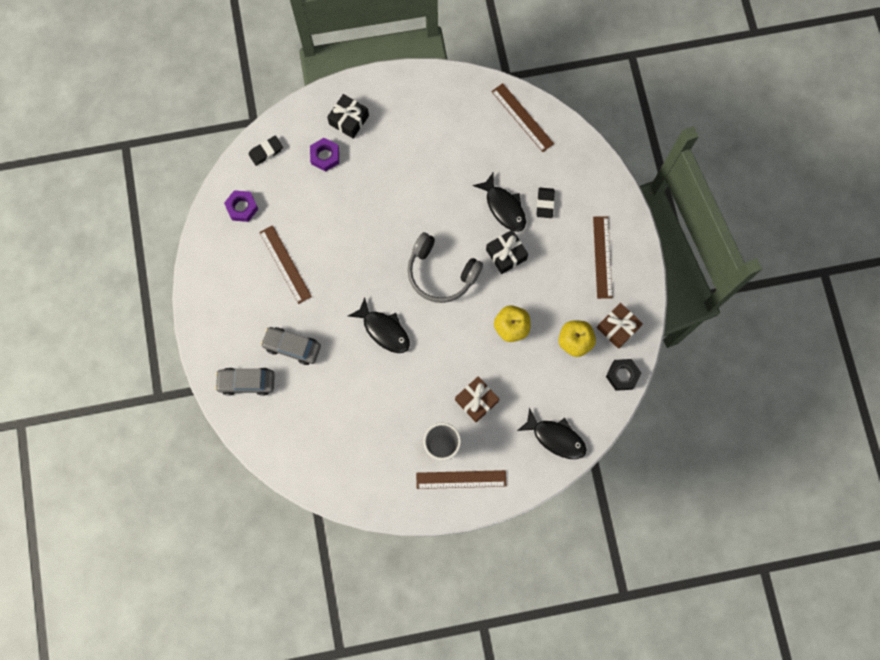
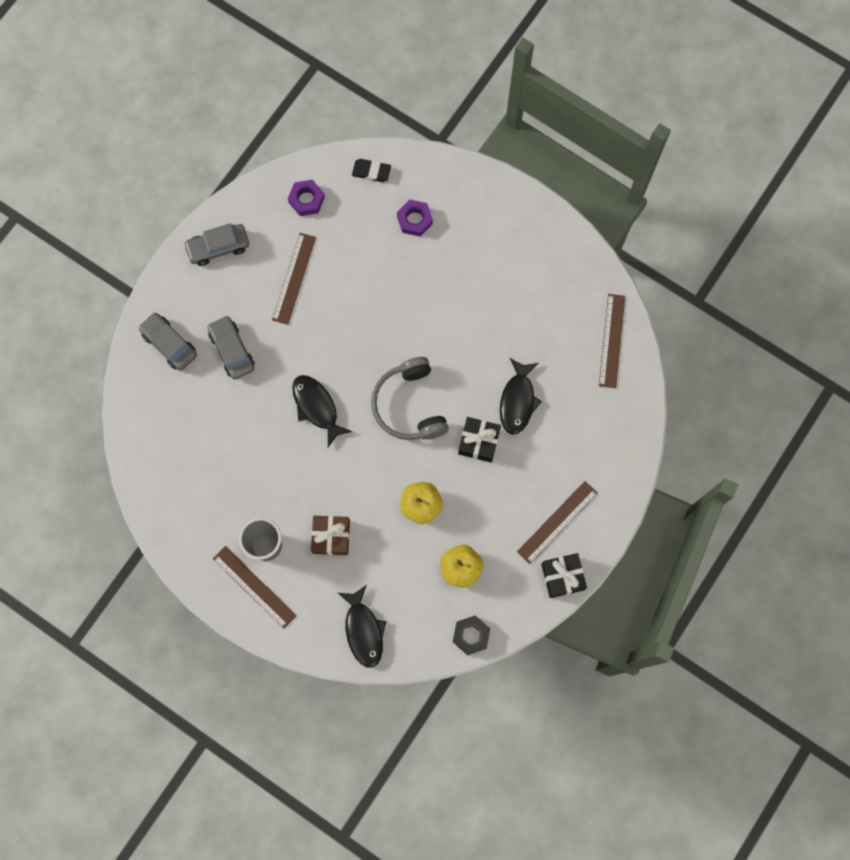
camera: 45 degrees right, 0 degrees up
(215, 291) = (218, 247): none -> grey car
(349, 120) = (464, 208): black gift -> black gift (562, 577)
(384, 330) = (317, 407): black fish -> black fish turned 150 degrees clockwise
(545, 203) = (555, 431): black eraser -> none
(617, 328) = (508, 592): brown gift -> none

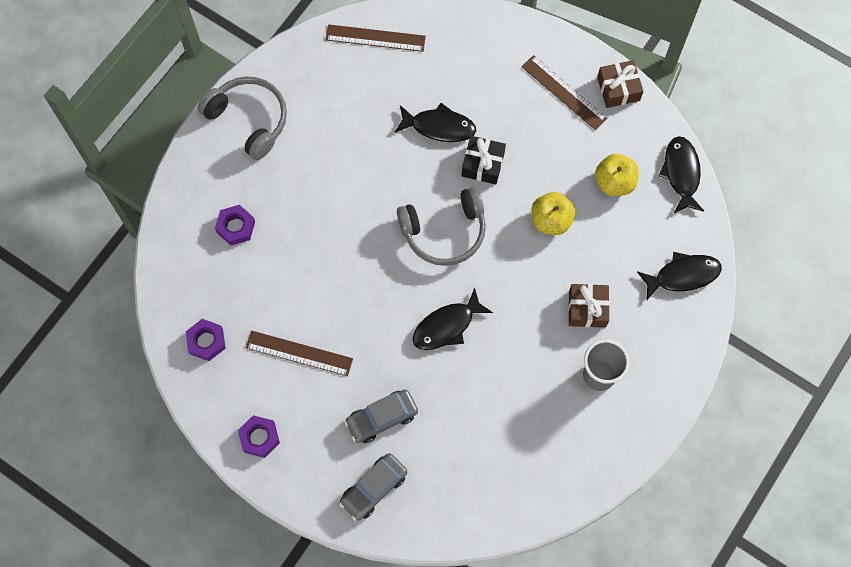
camera: 90 degrees left, 5 degrees down
(218, 247) = (259, 438): grey car -> purple nut
(254, 587) = (644, 386): brown ruler -> none
(371, 172) = (176, 272): black eraser -> none
(471, 635) = (681, 173): black nut -> black fish
(522, 227) = (249, 119): none -> grey headphones
(562, 577) = (618, 89): black gift -> brown gift

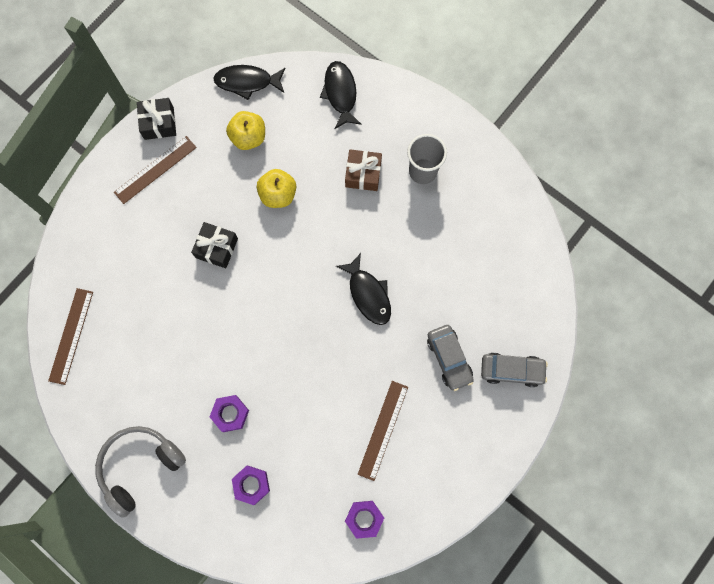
camera: 85 degrees left, 5 degrees up
(259, 438) = (460, 471): purple nut -> purple nut (230, 414)
(374, 488) = (511, 370): grey car -> grey car turned 45 degrees counterclockwise
(439, 127) = (173, 284): black fish -> none
(444, 232) = (278, 288): grey headphones -> none
(618, 89) = (159, 123): brown gift -> black gift

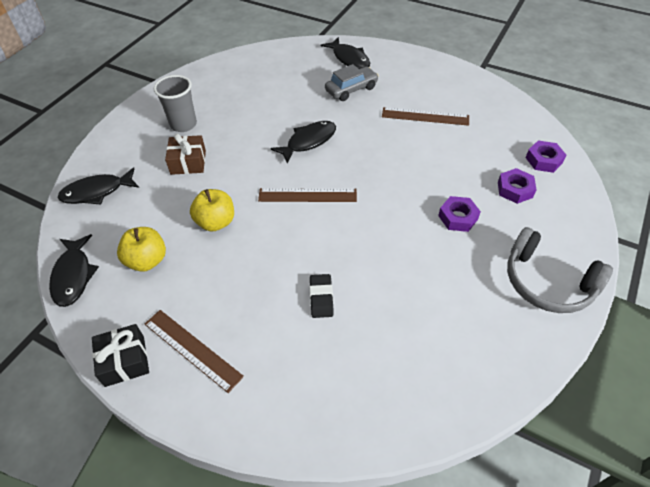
camera: 100 degrees left, 25 degrees down
(71, 336) = (434, 395): brown ruler -> brown ruler (307, 195)
(175, 271) = (321, 298): none -> black eraser
(216, 248) = (285, 264): black gift -> none
(364, 518) = (501, 116): purple nut -> purple nut (544, 160)
(511, 370) = (349, 59): grey car -> black fish

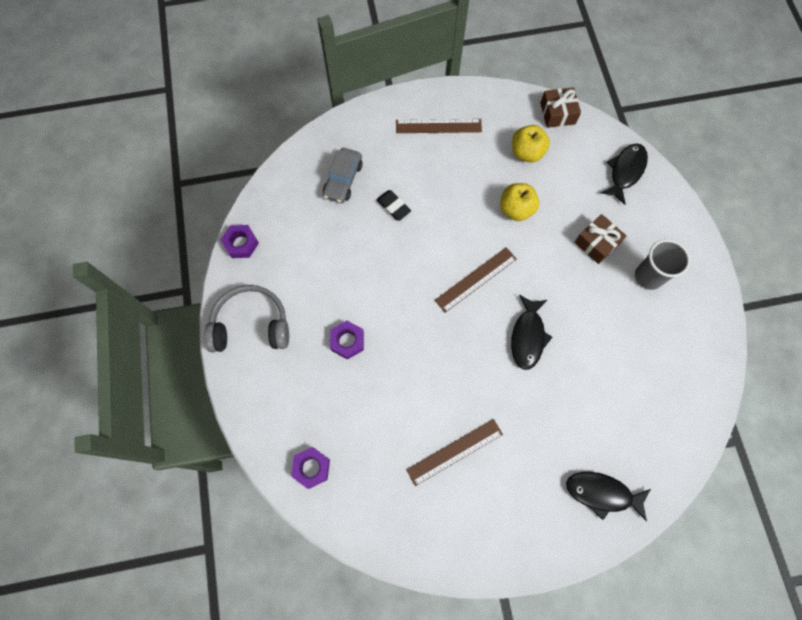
camera: 140 degrees right, 20 degrees up
(73, 276) = (557, 113): black fish -> brown gift
(124, 361) = (468, 96): black gift -> none
(351, 89) = (555, 440): grey car -> grey car (343, 180)
(515, 189) = (319, 407): purple nut -> purple nut (241, 243)

